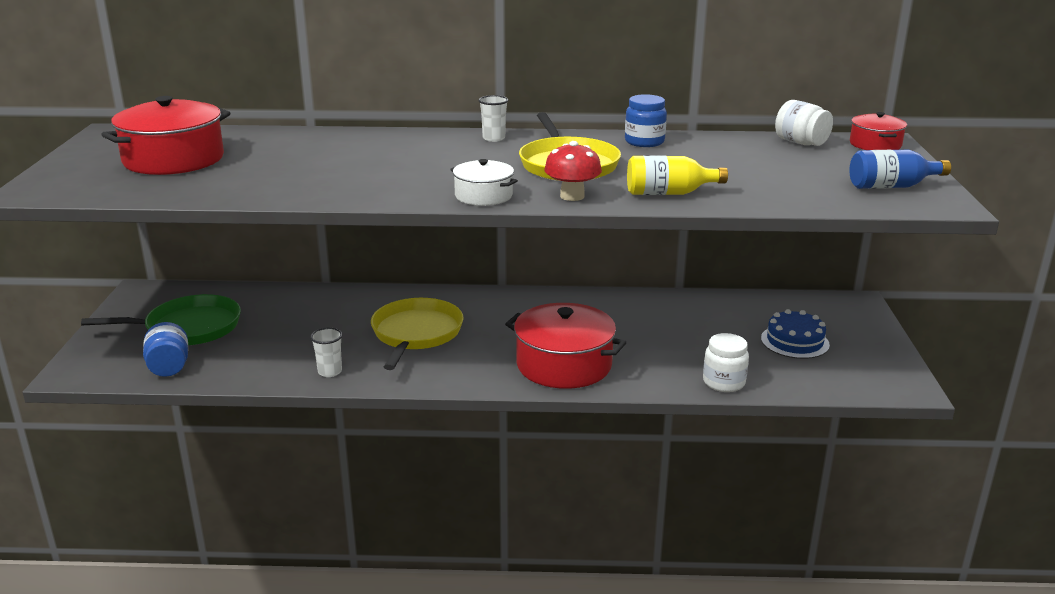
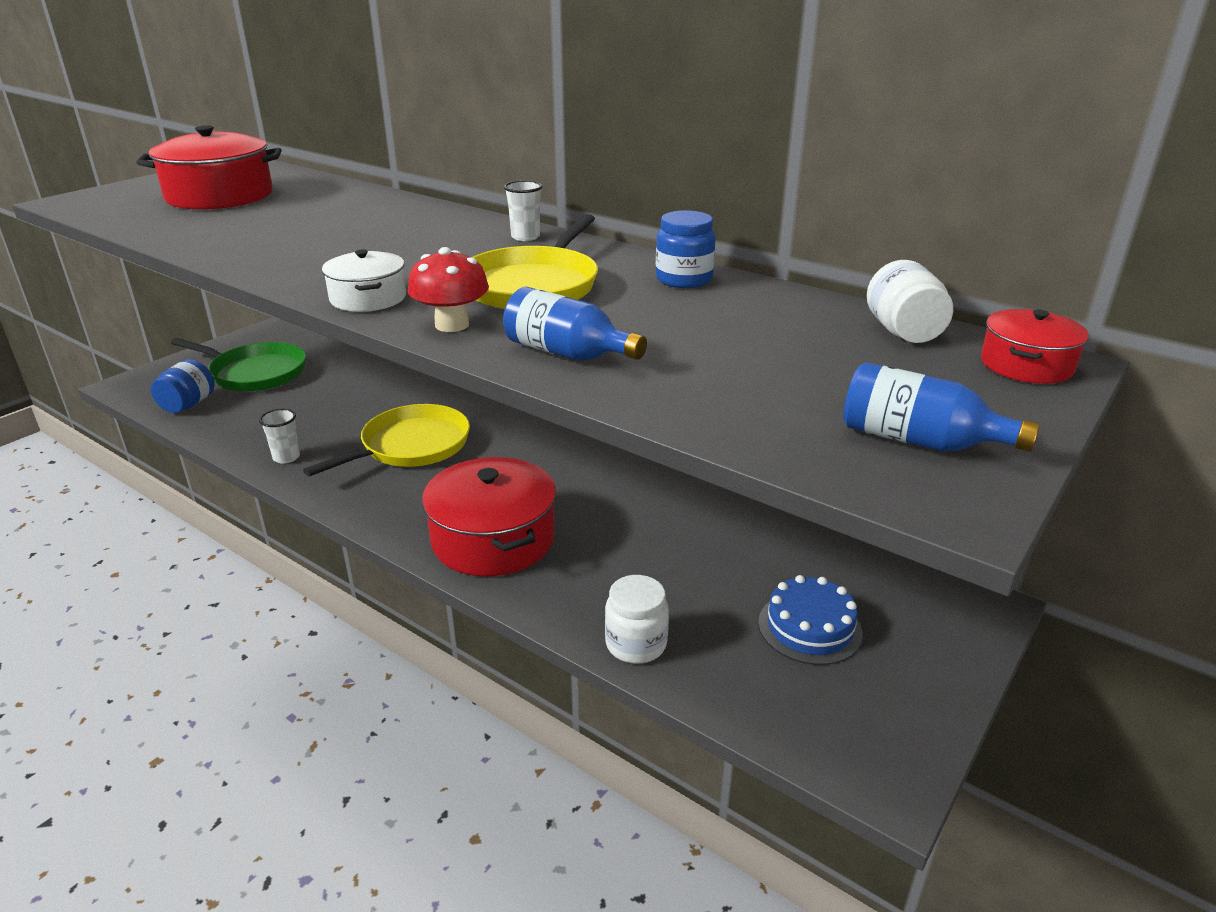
camera: 35 degrees right, 5 degrees up
(669, 193) = (568, 354): yellow bottle -> blue bottle

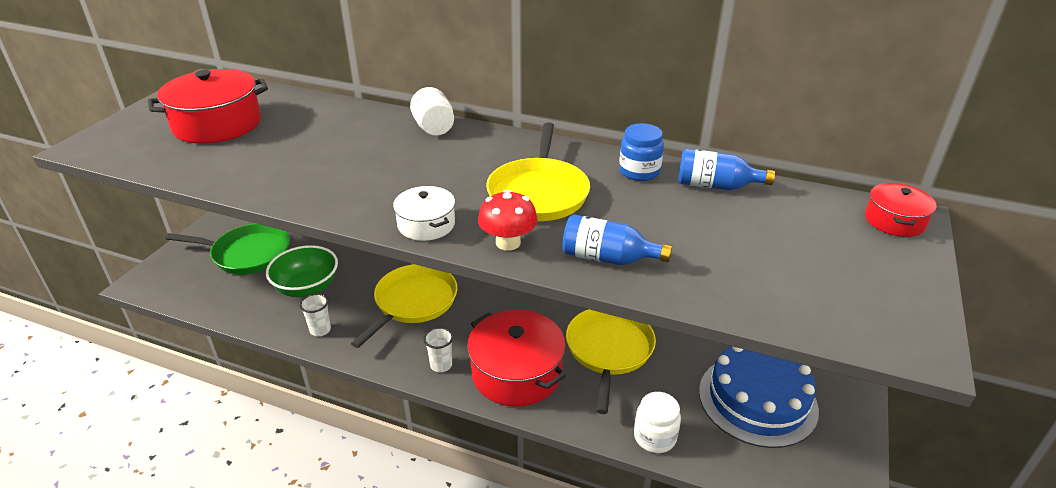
camera: 15 degrees left, 5 degrees up
(188, 404) = (208, 294): blue jar -> none
(298, 414) = (307, 287): none -> green bowl
(525, 237) = (498, 142): white cup -> white cup (441, 365)
(628, 535) = (609, 350): none -> yellow pan
(809, 627) = (757, 400): blue cake -> blue cake, size x1.68
(903, 332) = (808, 202): white jar -> white jar (434, 128)
(919, 441) = (870, 299): blue bottle -> blue bottle (716, 186)

